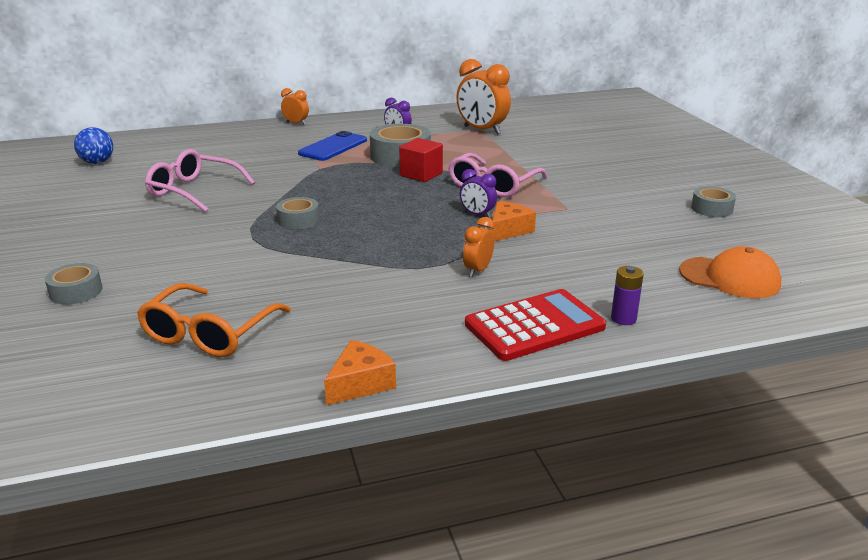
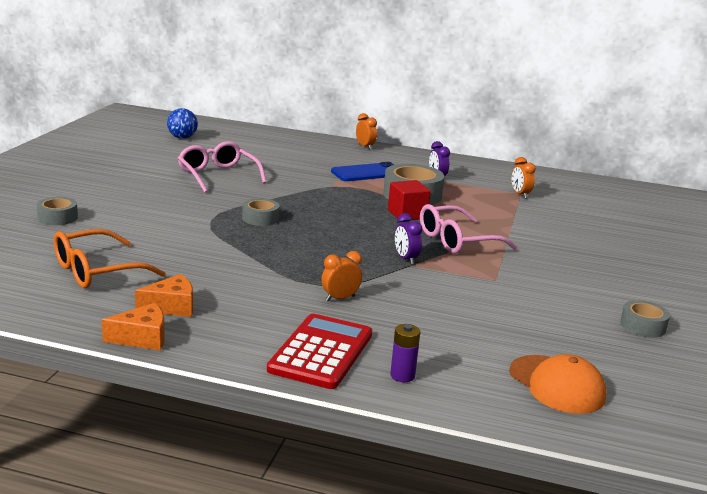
camera: 30 degrees right, 5 degrees down
(482, 130) = (520, 194): orange clock -> orange clock, size x0.52
(508, 230) = (413, 279): orange cheese -> orange cheese (171, 307)
(534, 326) = (321, 352): red calculator -> red calculator turned 75 degrees counterclockwise

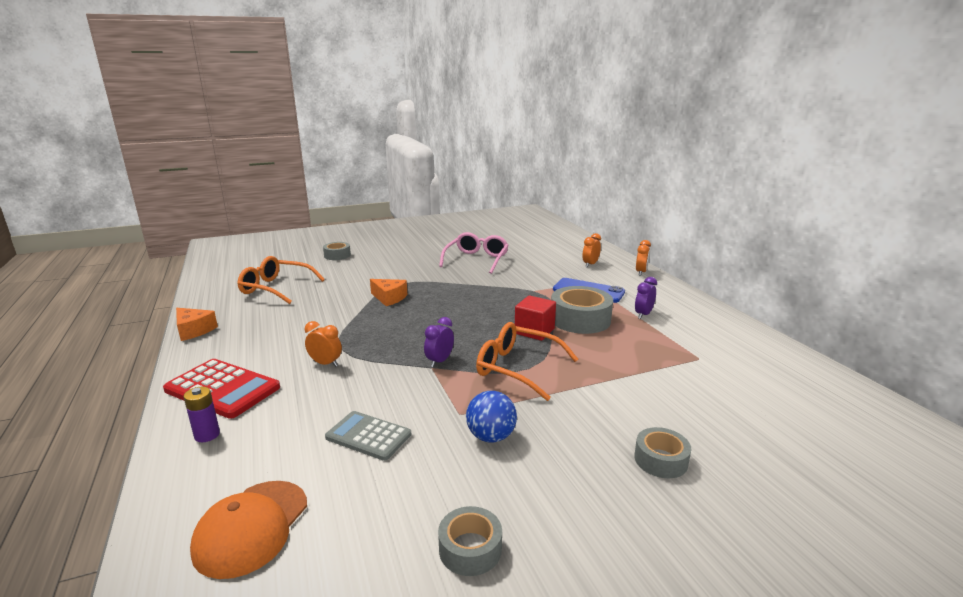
camera: 55 degrees right, 0 degrees up
(171, 307) = (247, 321): orange cheese -> orange cheese (389, 298)
(182, 137) = (519, 232): blue ball -> blue ball (491, 436)
(260, 218) = (427, 293): grey tape -> grey tape (660, 460)
(321, 352) = (222, 389): red calculator -> red calculator turned 45 degrees clockwise
(456, 241) = (517, 368): pink glasses -> orange glasses
(486, 316) = (368, 436): none -> grey calculator
(520, 194) = (696, 359): orange clock -> orange clock (590, 264)

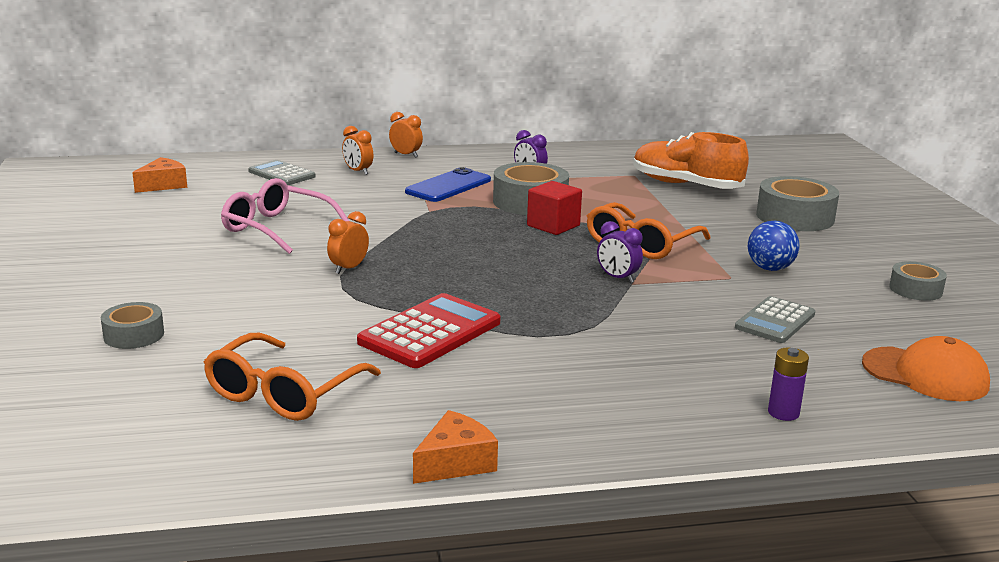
camera: 80 degrees left, 0 degrees up
(222, 389) = (672, 413): red calculator -> red calculator (430, 332)
(325, 363) = (610, 343): orange clock -> orange clock (348, 268)
(389, 298) = (400, 297): orange cheese -> orange cheese (163, 185)
(565, 249) = (281, 174): none -> grey calculator
(660, 460) = (795, 217): grey tape -> grey tape, size x1.77
(699, 387) = (686, 185): none -> orange shoe

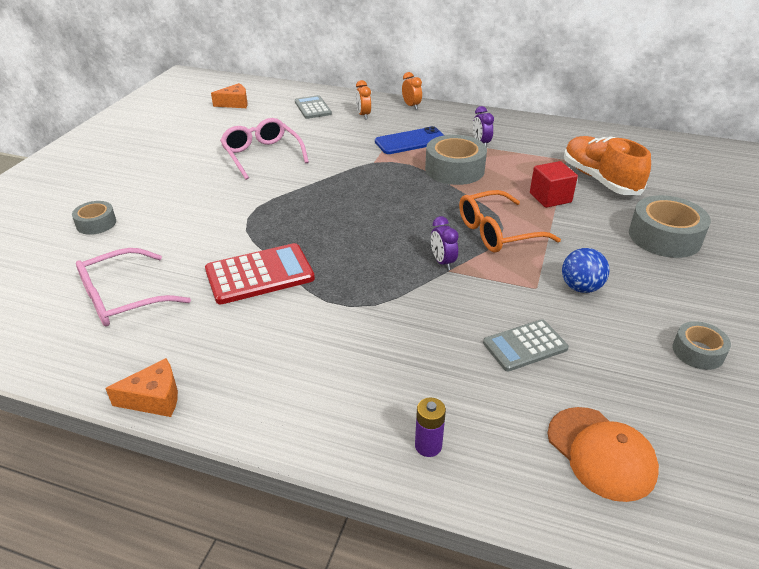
camera: 30 degrees right, 15 degrees up
(284, 393) = (123, 298): orange glasses -> pink glasses
(348, 268) = (268, 202): orange clock -> none
(553, 226) = (448, 197): red cube -> red cube (550, 197)

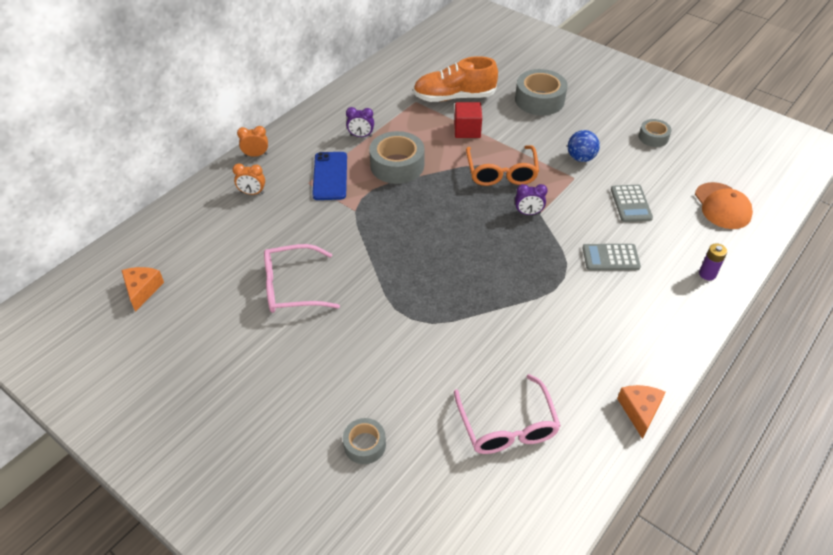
camera: 70 degrees left, 10 degrees up
(259, 274) = (505, 324): red calculator -> none
(312, 108) = (206, 226): grey calculator -> grey calculator (610, 258)
(601, 453) = (722, 206): orange cap -> orange cap turned 90 degrees clockwise

